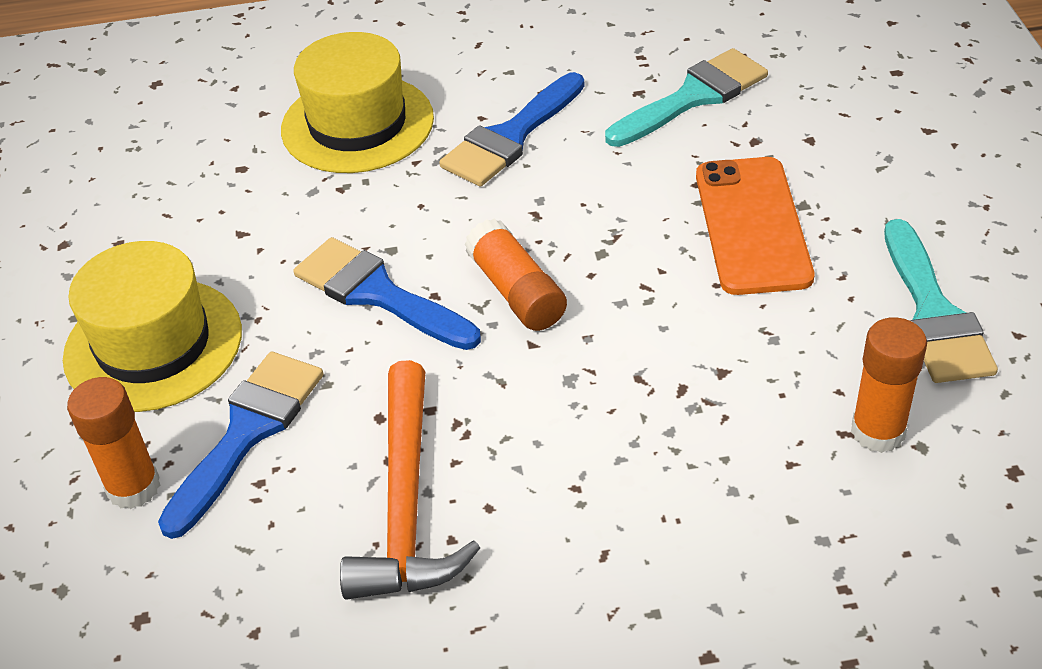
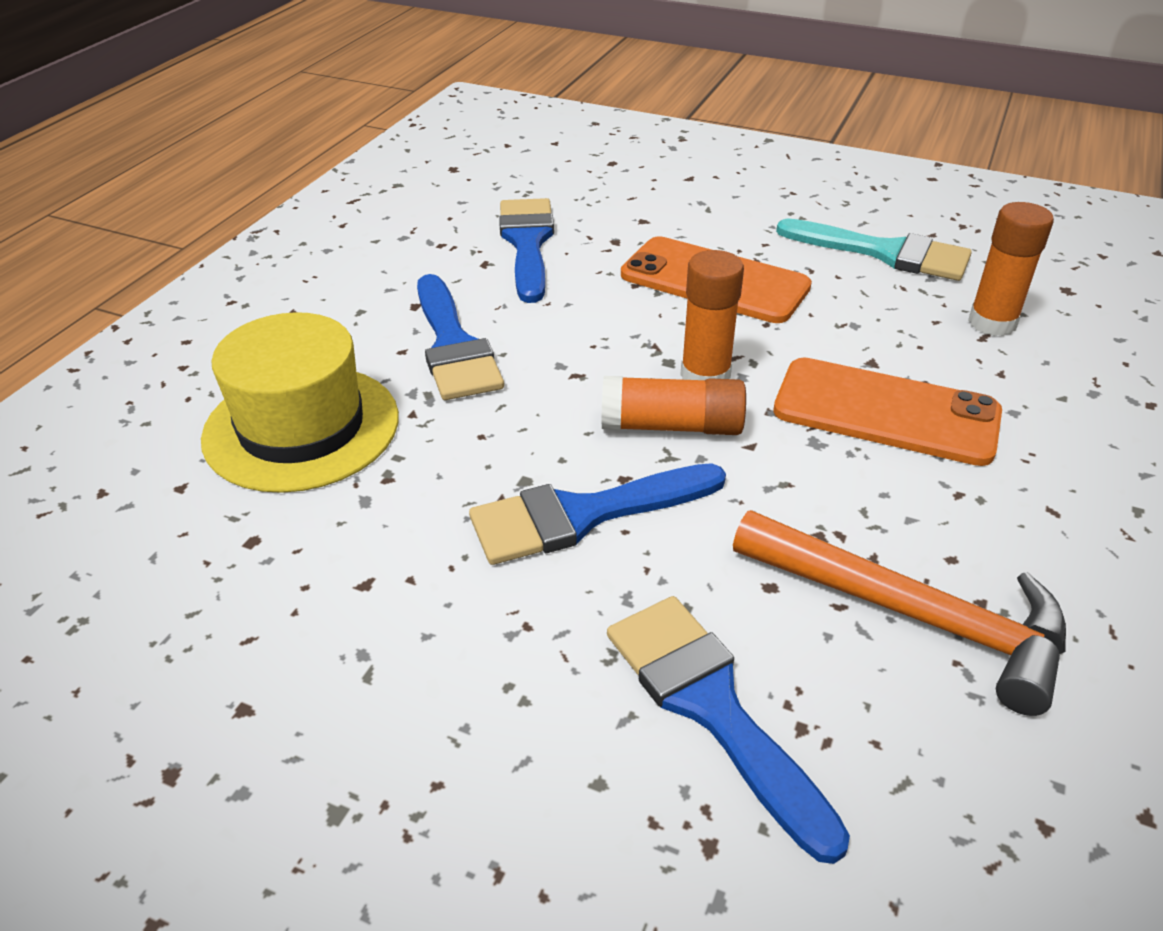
camera: 60 degrees left, 5 degrees down
(133, 487) = (726, 865): orange glue stick -> orange glue stick (705, 376)
(153, 344) = (477, 743): yellow hat -> none
(651, 406) = (886, 412): none -> orange phone
(693, 97) = (527, 243): turquoise brush -> blue brush

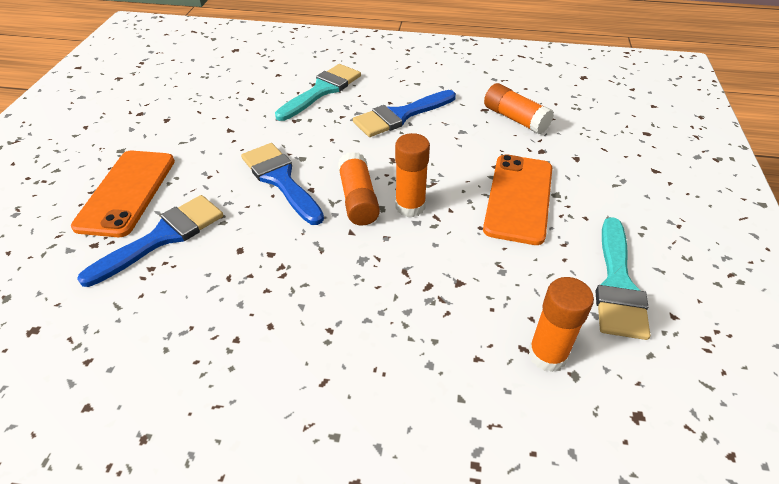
camera: 75 degrees right, 5 degrees up
(301, 427) = (322, 90): yellow hat -> turquoise brush
(527, 243) = (515, 119): blue brush -> orange glue stick
(886, 412) = (403, 291): orange phone -> orange phone (127, 192)
(912, 615) = (223, 307): orange hammer -> none

